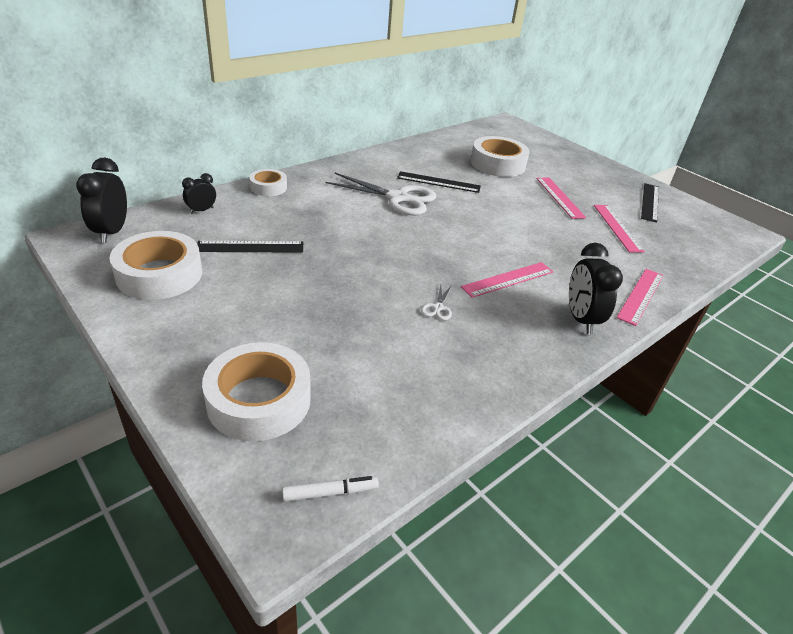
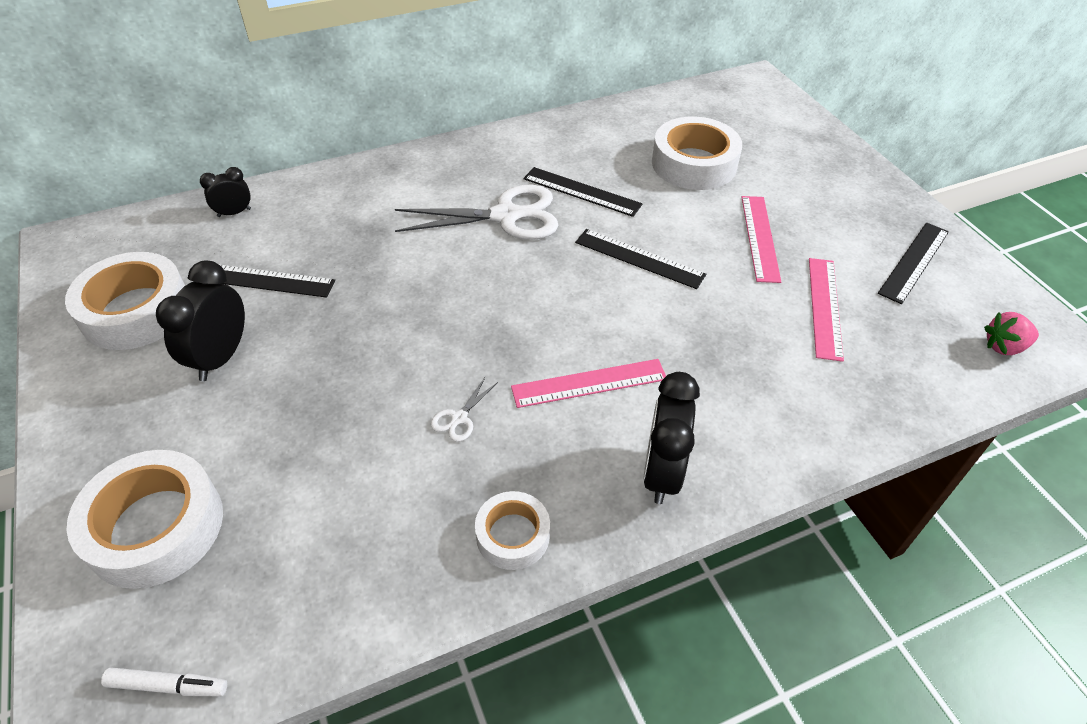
camera: 20 degrees right, 10 degrees up
(112, 232) = (114, 237): black clock -> black clock (221, 357)
(268, 187) = (337, 181): white tape -> white tape (513, 535)
(398, 198) = (505, 216): white scissors -> white scissors turned 45 degrees counterclockwise
(496, 213) = (639, 258): none -> black ruler
(640, 296) = (786, 444): pink ruler -> none
(720, 236) = (1004, 347): none -> pink strawberry

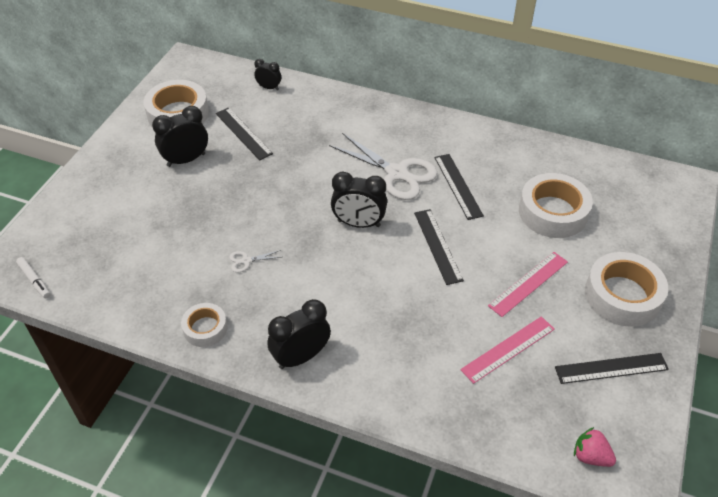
camera: 45 degrees right, 0 degrees up
(155, 527) = (90, 217): white tape -> white tape (622, 295)
(533, 289) = (359, 223): none -> black clock
(589, 383) = (324, 290): pink ruler -> none

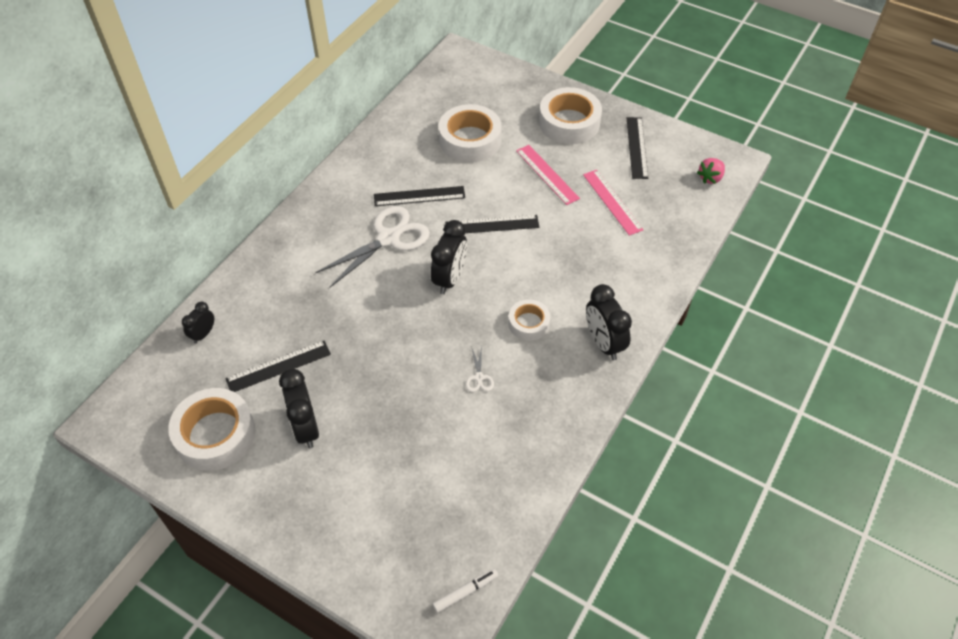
camera: 80 degrees left, 5 degrees up
(205, 328) = (560, 418): white tape -> white tape (528, 323)

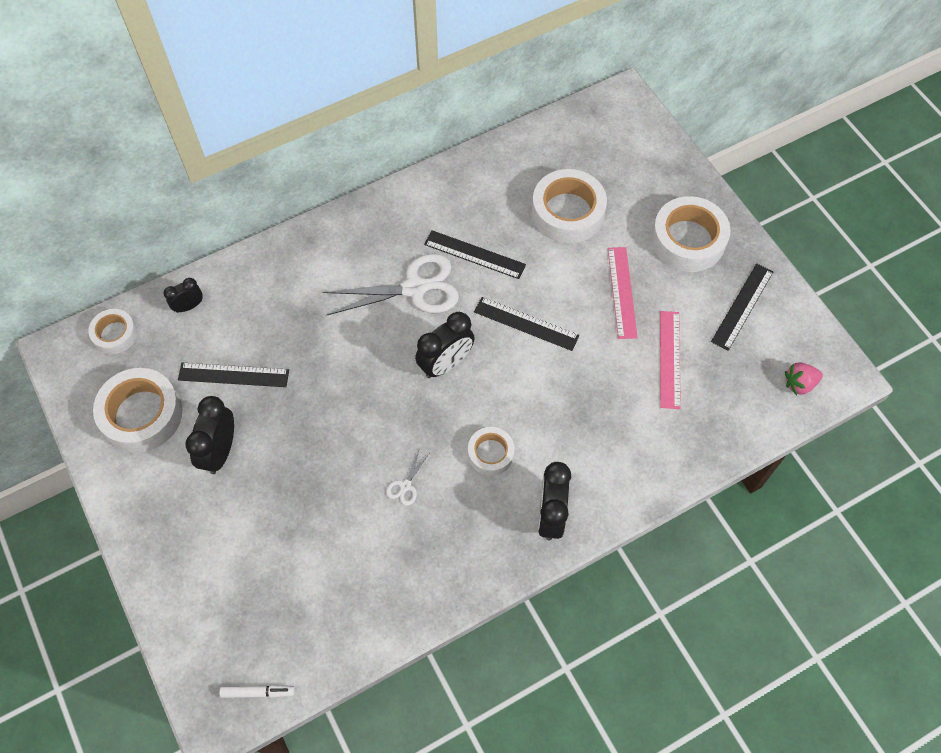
camera: 30 degrees right, 10 degrees up
(148, 385) = (115, 334): none -> white tape

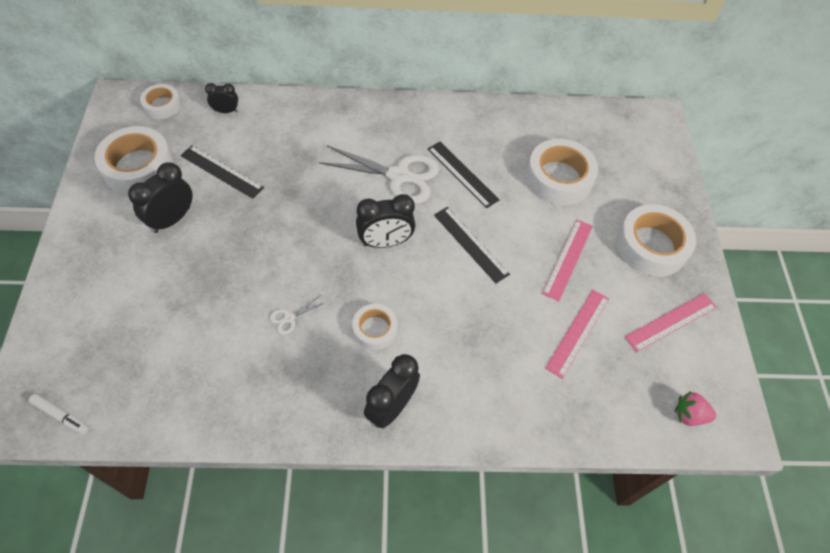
camera: 25 degrees right, 5 degrees down
(742, 306) = (671, 322): black ruler -> pink ruler

